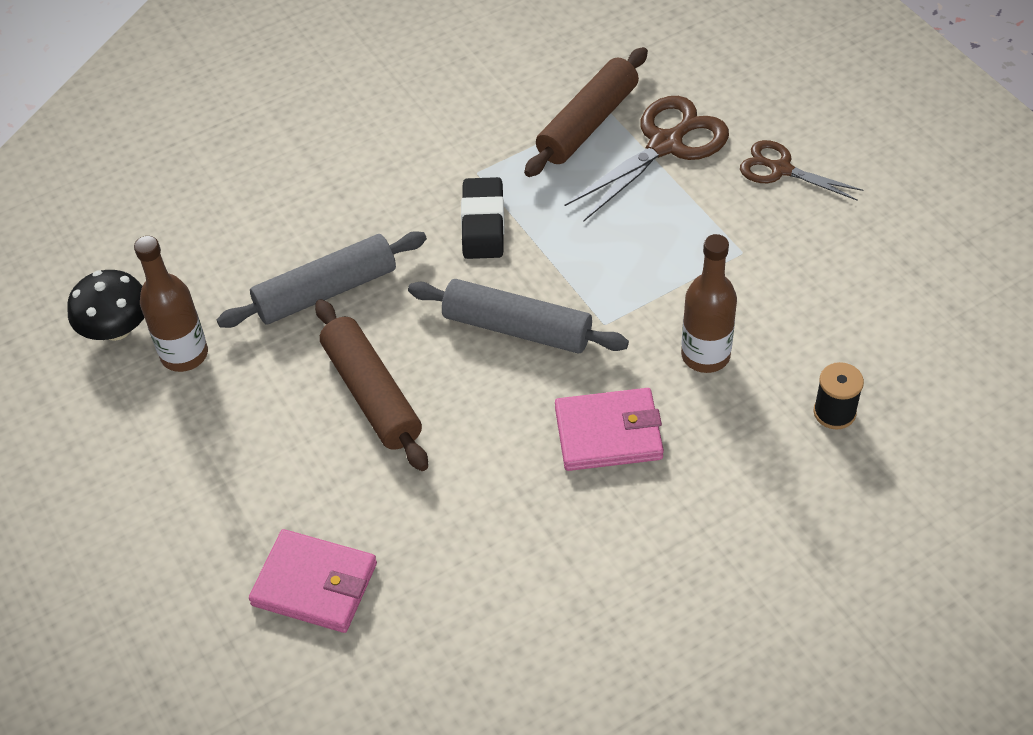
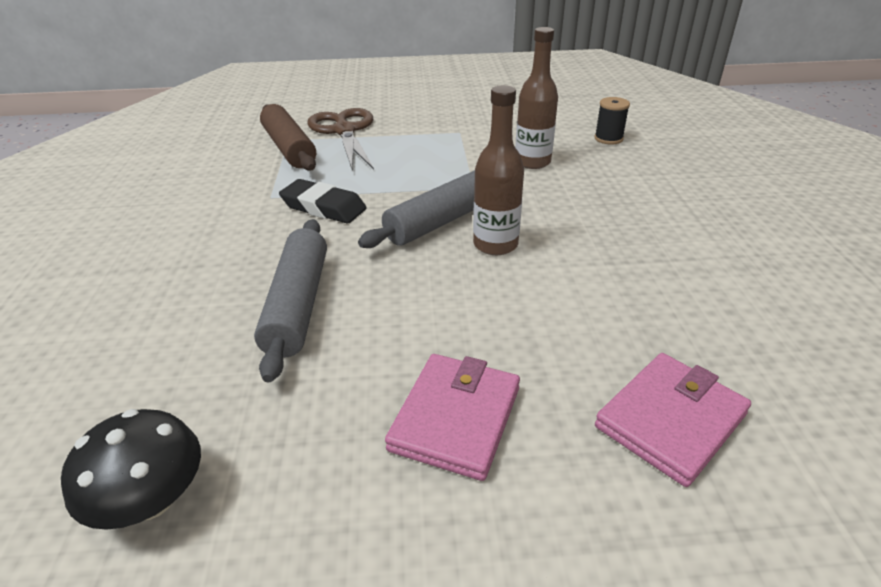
camera: 65 degrees left, 15 degrees down
(184, 354) = (265, 439): brown bottle -> brown bottle (495, 244)
(372, 394) = (447, 311): brown rolling pin -> none
(608, 433) = (575, 211): pink wallet -> pink wallet (455, 418)
(781, 169) = (409, 108): brown scissors -> none

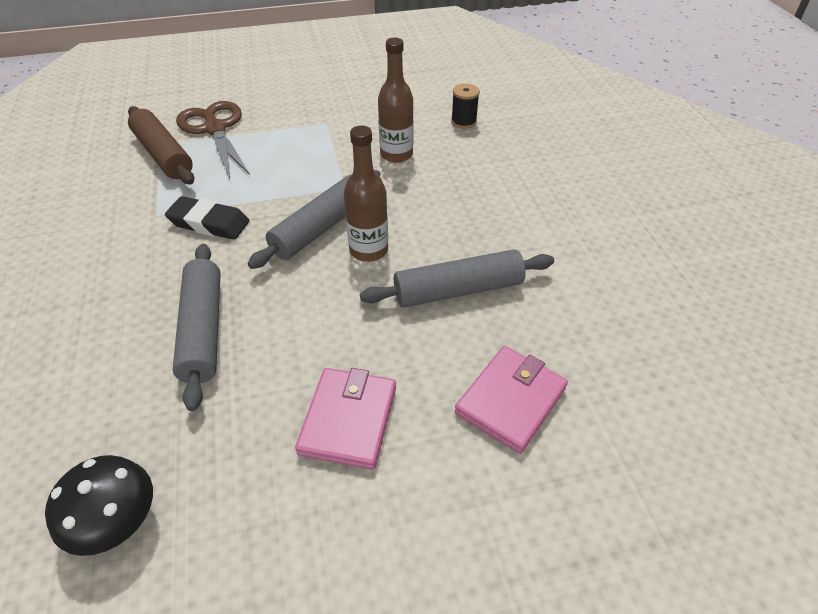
camera: 10 degrees left, 10 degrees up
(600, 292) = (458, 290): none -> grey rolling pin

